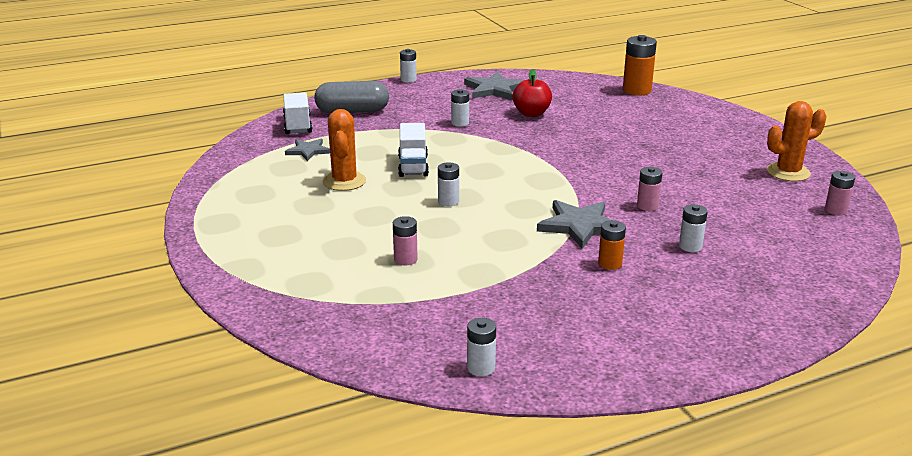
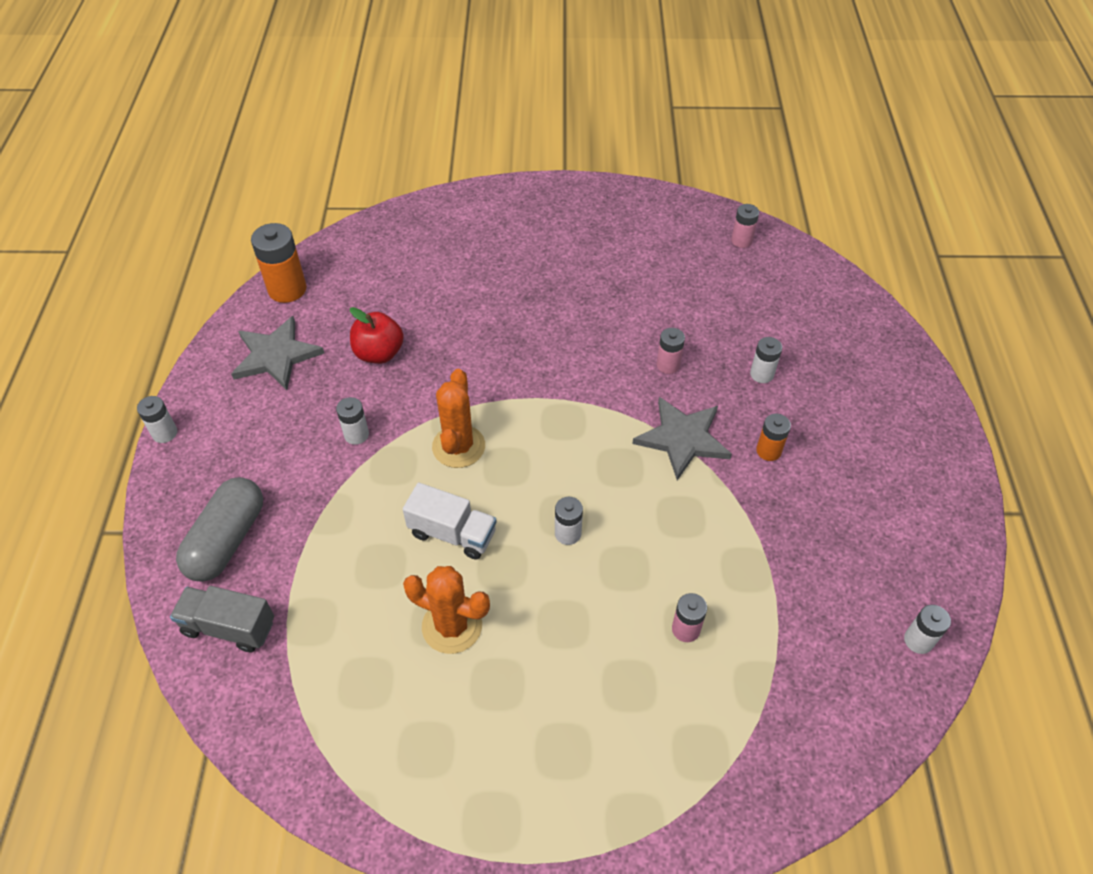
camera: 65 degrees left, 25 degrees up
(298, 125) = (229, 627): white truck -> grey truck
(308, 151) = (328, 640): grey star -> none
(636, 90) = (384, 232): orange battery -> orange battery (287, 289)
(788, 172) = (653, 228): orange cactus -> orange cactus (458, 446)

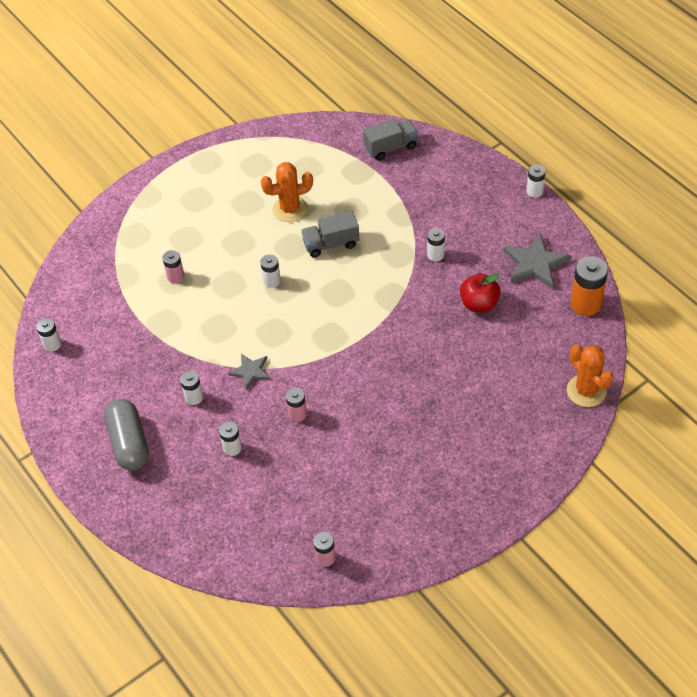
camera: 145 degrees right, 0 degrees up
(227, 540) = (436, 173): grey capsule -> grey capsule (129, 443)
(452, 533) = (331, 244): white truck -> grey truck
(458, 446) = (373, 285): orange cactus -> orange cactus (586, 391)
(682, 439) = (250, 371): grey star -> grey star, size x0.61
(768, 451) = (194, 397): orange battery -> white battery

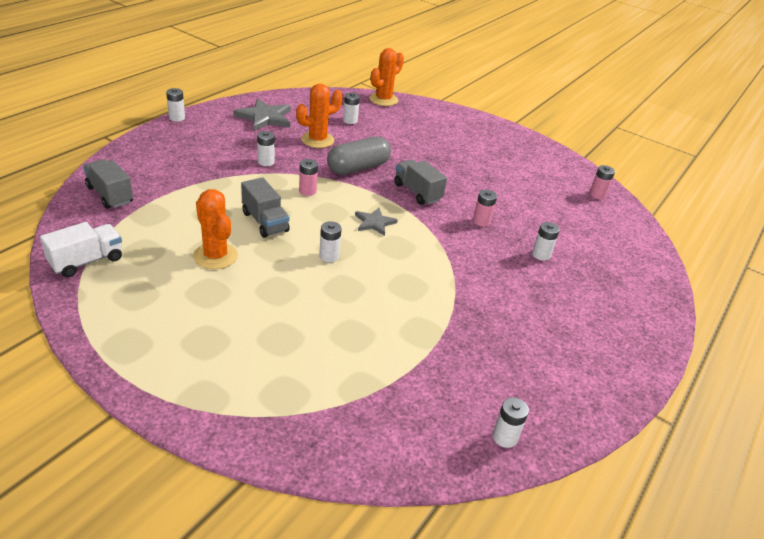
camera: 115 degrees left, 15 degrees down
(129, 443) = (586, 327): grey capsule -> grey capsule (358, 168)
(175, 277) = (347, 335): pink battery -> pink battery (307, 191)
(194, 397) = (504, 289): white battery -> white battery (350, 120)
(250, 371) = (451, 255): grey star -> grey star (374, 223)
(301, 139) = (86, 261): none -> white truck
(360, 372) = (417, 192): none -> grey truck
(479, 304) = (317, 140): red apple -> orange cactus
(585, 304) = (301, 99): orange battery -> none

